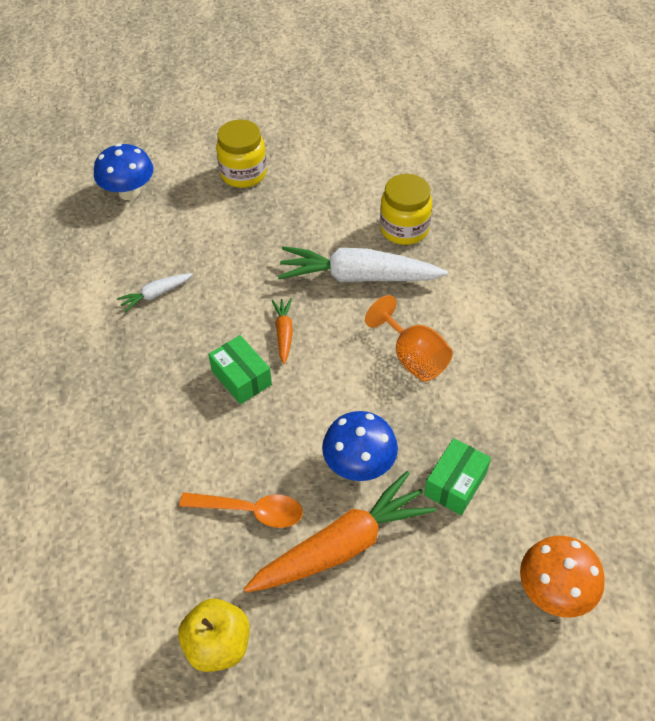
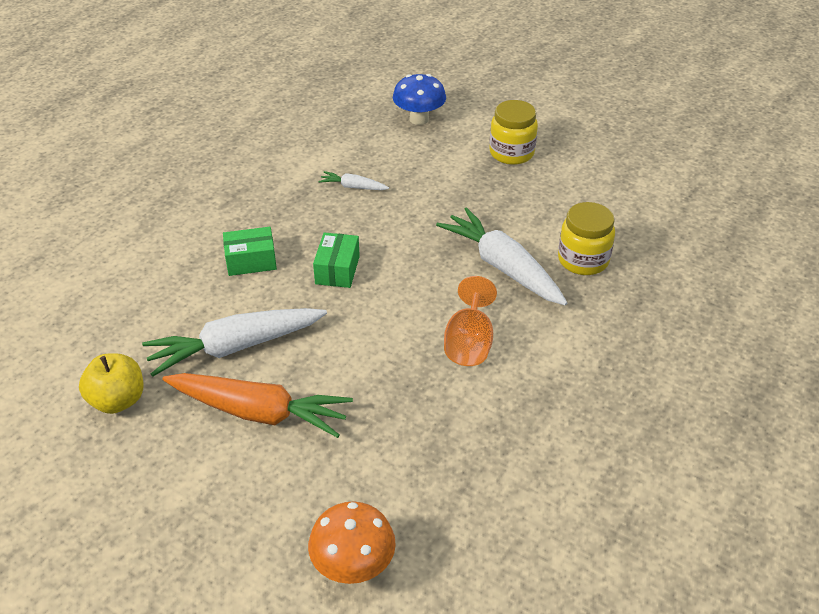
camera: 45 degrees right, 10 degrees down
(251, 511) = (236, 347): orange spoon -> white carrot
(284, 334) = (400, 265): orange carrot -> none
(359, 465) = (337, 377): blue mushroom -> none
(455, 484) = (384, 441): green box -> green box (251, 261)

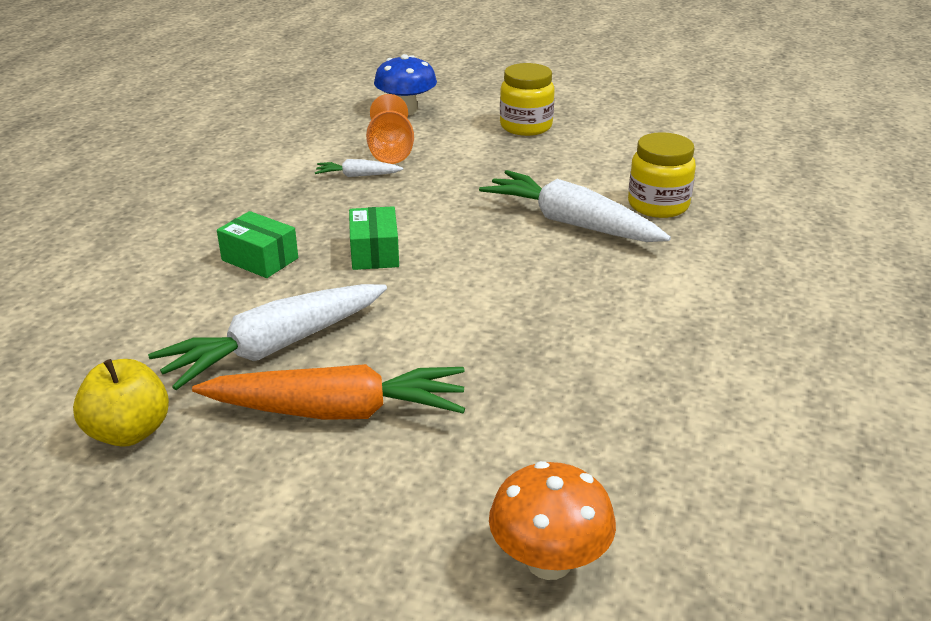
camera: 15 degrees left, 10 degrees down
(251, 261) = (260, 259): green box -> green box turned 60 degrees clockwise
(469, 343) = (572, 298): orange goblet -> orange goblet (391, 152)

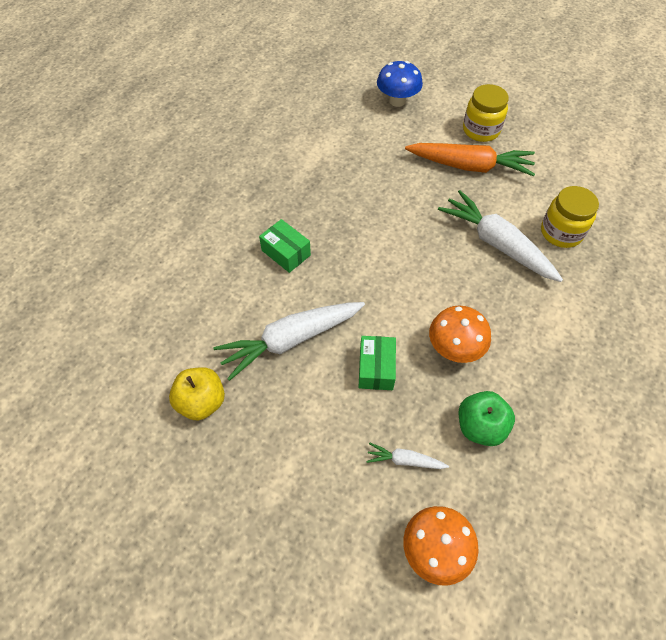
camera: 10 degrees right, 25 degrees up
(336, 411) = (323, 404): orange carrot -> orange carrot (469, 166)
(358, 176) = (356, 172): white carrot -> white carrot (405, 460)
(374, 252) = (360, 256): green box -> green box (376, 368)
(391, 152) = (381, 148): orange goblet -> none
(532, 330) = (454, 349): none -> orange mushroom
(590, 407) = (480, 426): none -> green apple

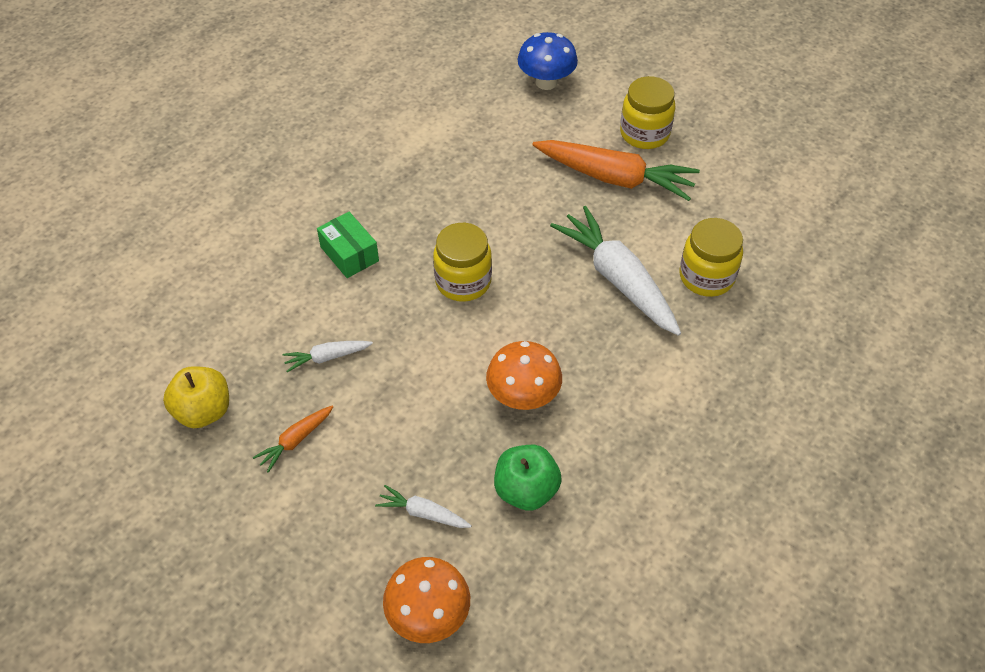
camera: 10 degrees right, 5 degrees down
(284, 415) = (296, 440): none -> orange carrot
(291, 340) = (327, 357): white carrot -> white carrot, size x0.47
(376, 368) = (420, 405): green box -> none
(380, 262) = (463, 282): none -> yellow jar

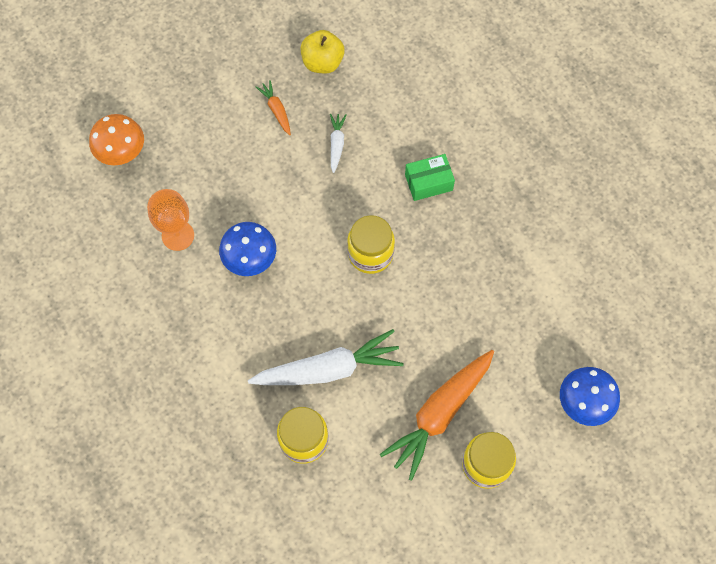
camera: 110 degrees right, 15 degrees up
(423, 513) = (189, 170): white carrot -> none
(523, 397) = (250, 259): orange mushroom -> blue mushroom
(526, 490) = (178, 235): green apple -> orange goblet

